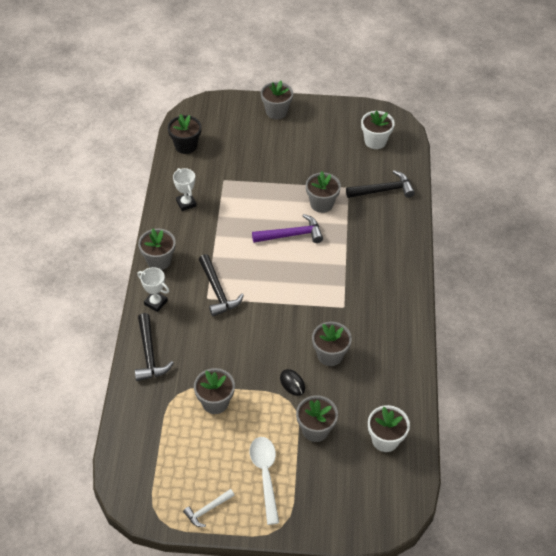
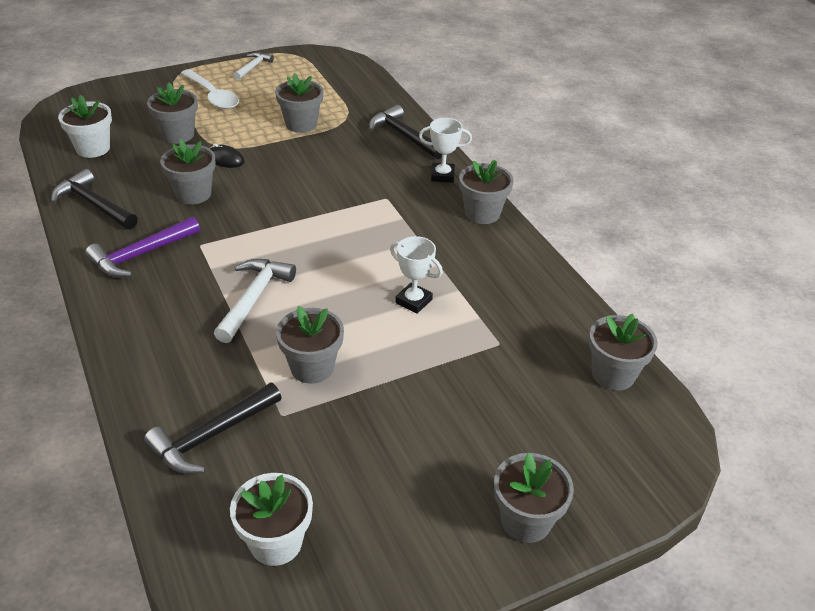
camera: 150 degrees right, 10 degrees down
(186, 146) = (613, 374): black flower pot -> grey flower pot
(186, 203) = (519, 289): white trophy -> white trophy (413, 301)
(218, 291) = (379, 208): black hammer -> black hammer (93, 205)
(291, 235) = (330, 304): purple hammer -> purple hammer (141, 255)
(330, 255) = (253, 298): none -> white hammer

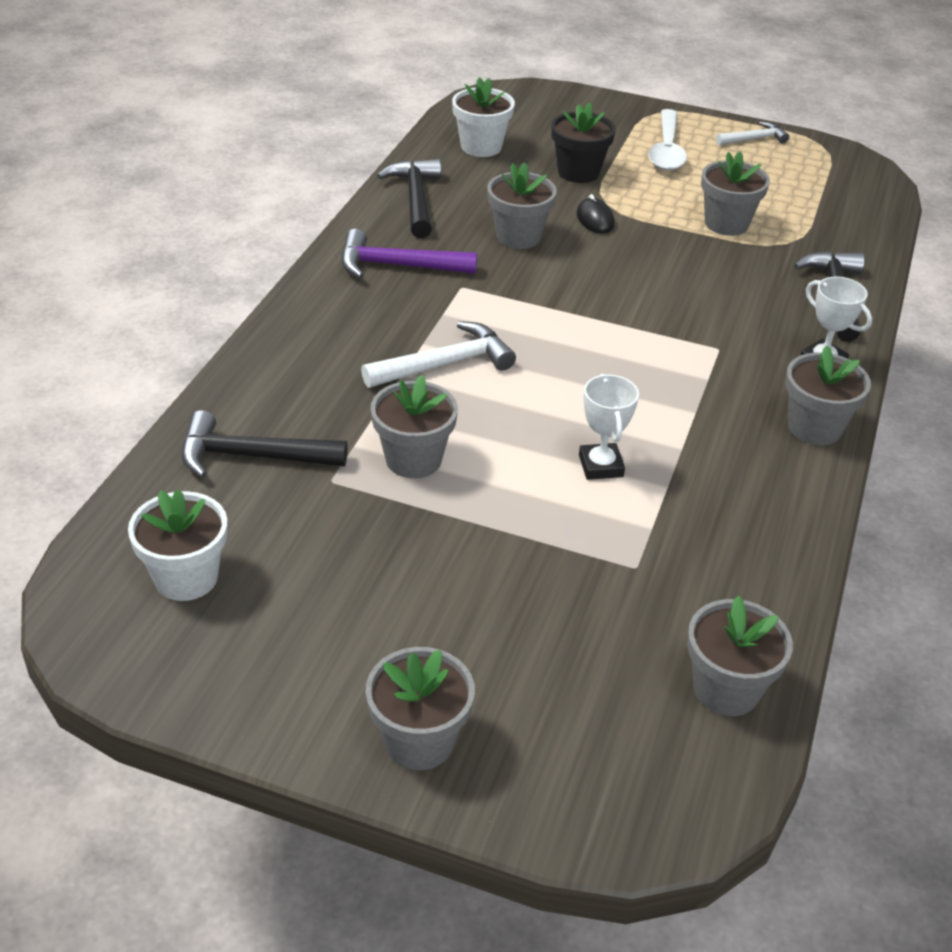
camera: 45 degrees right, 0 degrees up
(178, 135) = (578, 172): grey flower pot -> black flower pot

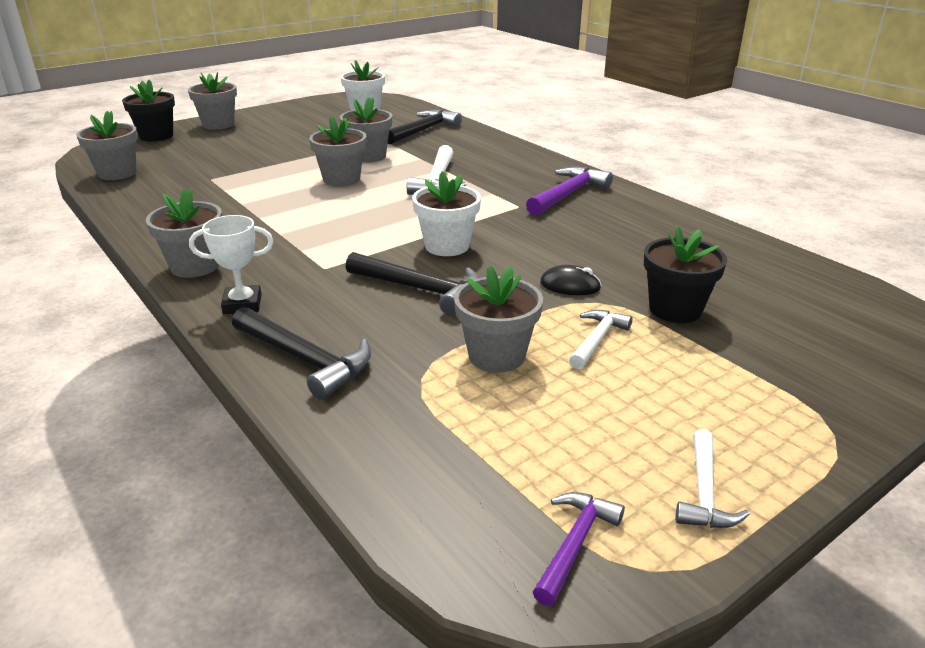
camera: 125 degrees right, 10 degrees down
(415, 199) = (668, 222): black hammer -> black hammer (421, 289)
(481, 147) = (762, 276): white flower pot -> white flower pot (447, 246)
(518, 236) = (571, 244): grey flower pot -> grey flower pot (341, 179)
(551, 787) = (156, 136): none -> black flower pot
(601, 466) = (287, 193): white trophy -> none
(657, 193) = (597, 339): none -> white hammer
(666, 150) = (703, 390): white spoon -> none
(834, 163) = (574, 544): none -> purple hammer

